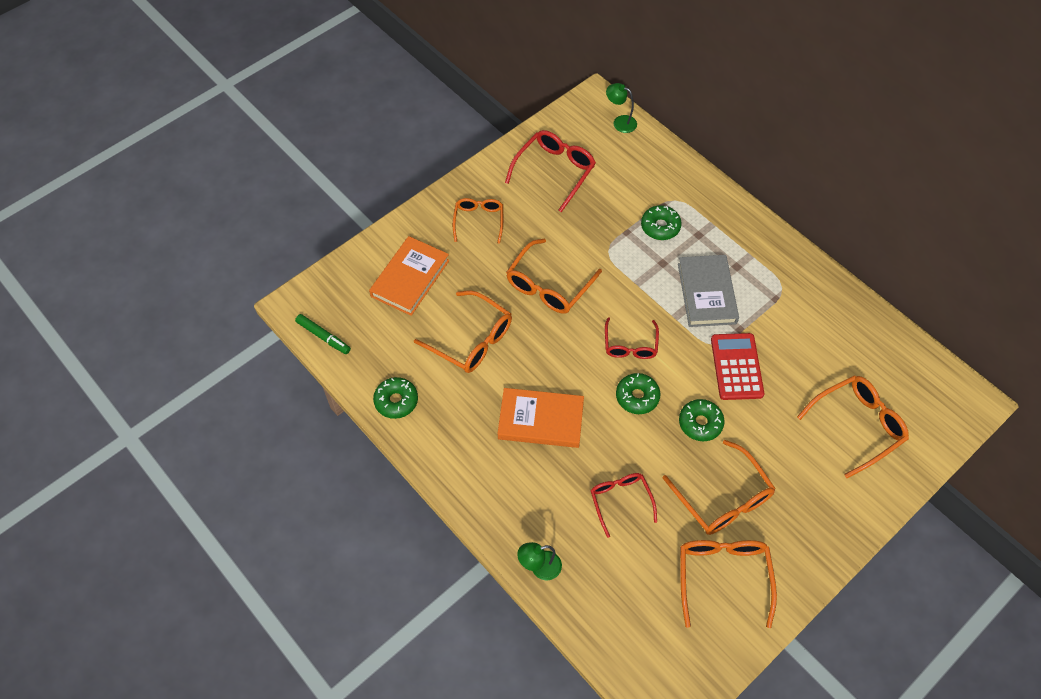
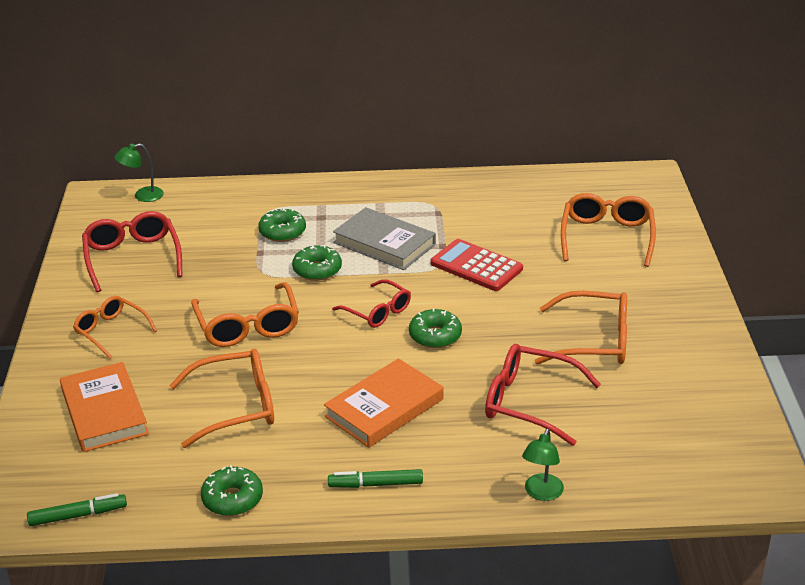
camera: 50 degrees left, 25 degrees down
(469, 467) = (375, 484): none -> green marker
(620, 501) = (529, 402): red glasses -> red glasses, size x1.53
(700, 423) = (506, 314): green donut -> green donut (317, 270)
(723, 576) = (669, 381): orange glasses -> none

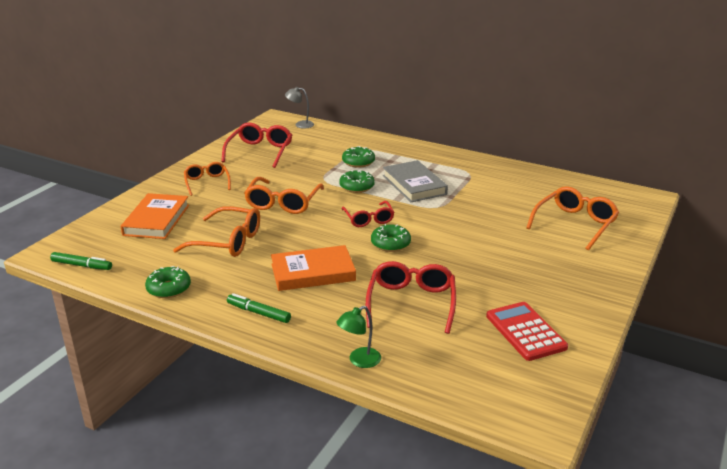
camera: 30 degrees right, 5 degrees down
(142, 196) = (300, 124): green lamp -> grey lamp
(476, 266) = (461, 214): red calculator -> red calculator (525, 332)
(529, 402) = (411, 303): red glasses -> red glasses turned 45 degrees clockwise
(594, 341) = (499, 282): orange glasses -> none

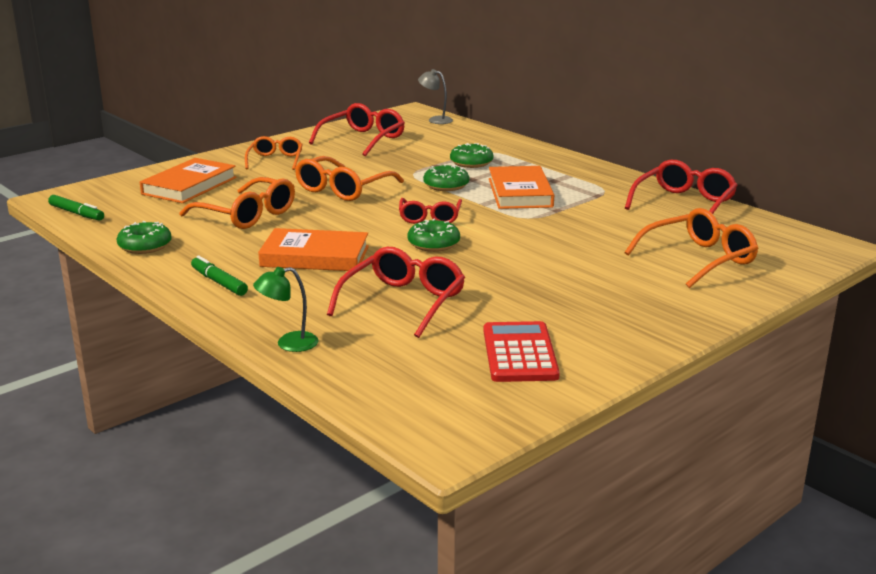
camera: 20 degrees right, 5 degrees down
(414, 185) = (520, 193): grey book -> orange book
(529, 176) = (684, 203): none -> red glasses

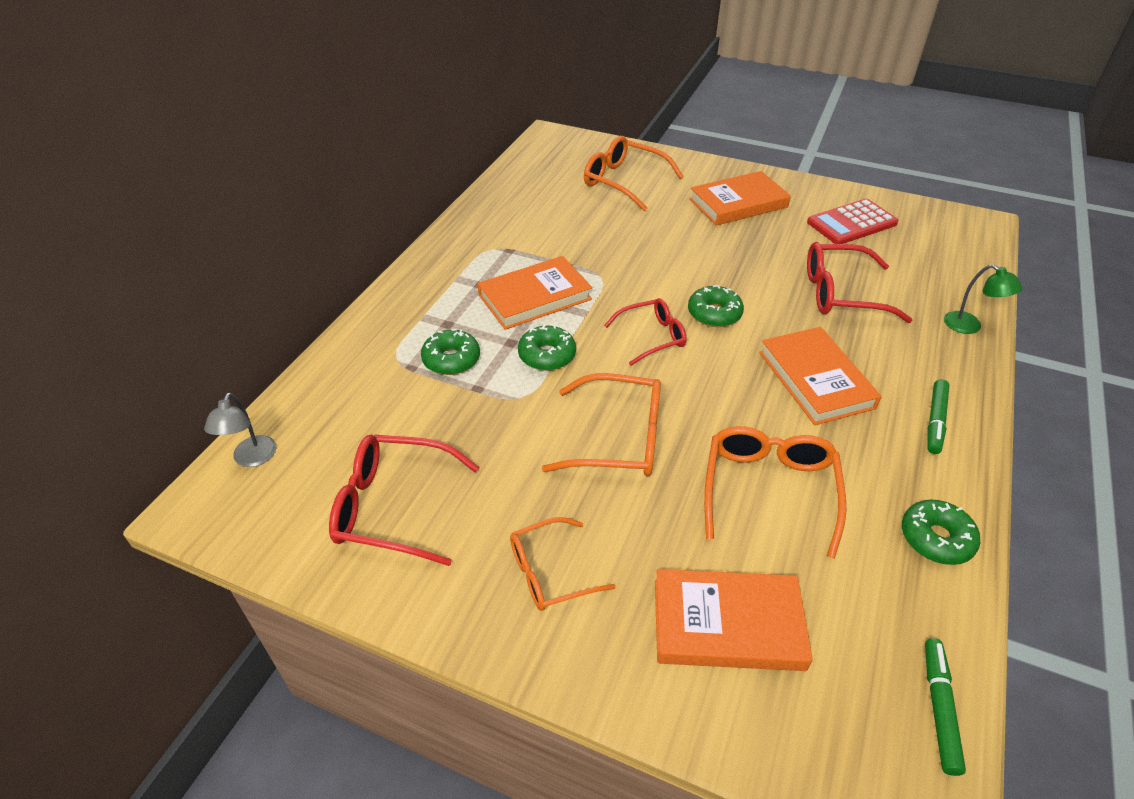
camera: 115 degrees left, 20 degrees up
(611, 303) = (738, 203): none -> orange book
(684, 203) = (500, 203): red glasses -> none

